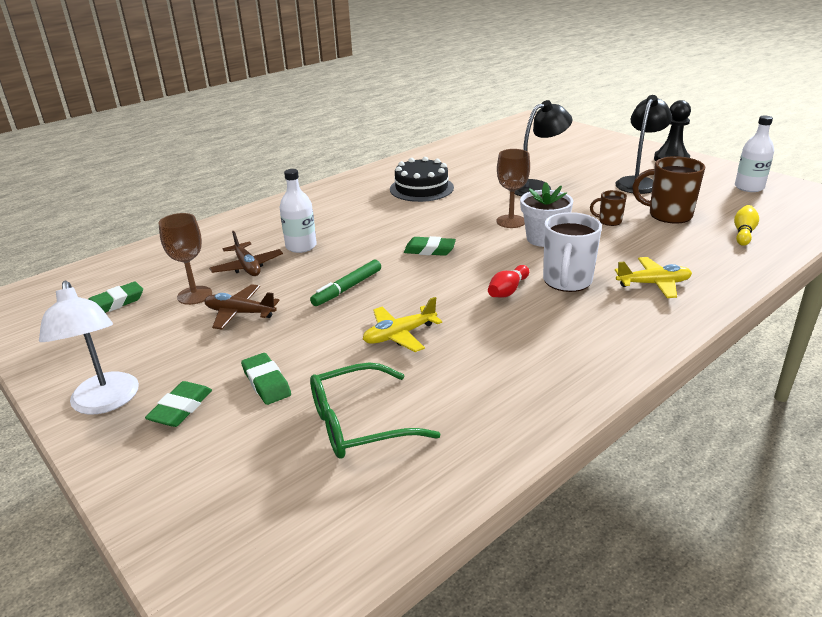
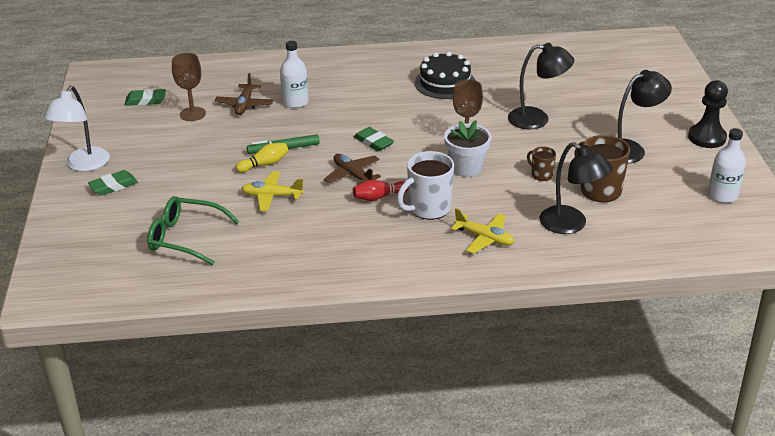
camera: 35 degrees right, 5 degrees up
(240, 313) = (203, 139): brown plane -> brown plane (353, 175)
(266, 382) = (168, 191): green eraser -> none
(696, 246) = (571, 225): none -> black lamp
(743, 233) = (631, 232): yellow bowling pin -> yellow bowling pin (264, 164)

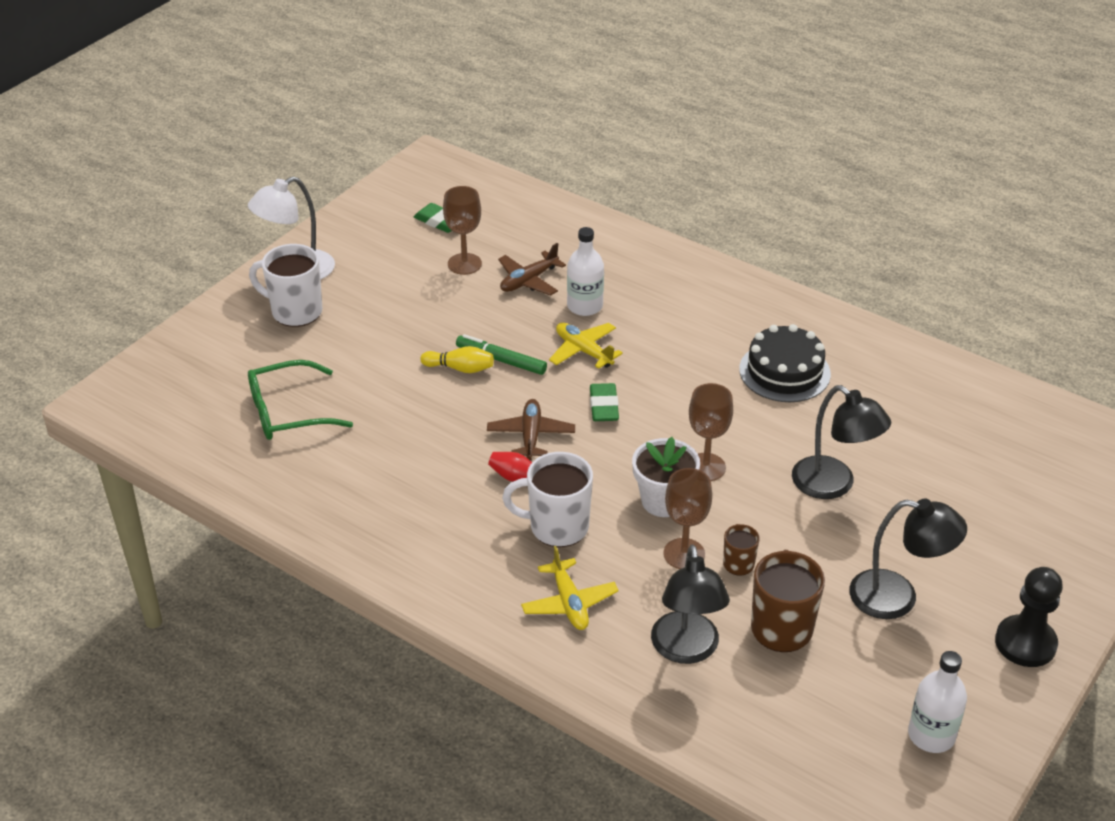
camera: 40 degrees right, 5 degrees up
(113, 186) = (295, 311): green eraser -> white mug
(186, 237) = (288, 412): green glasses -> green glasses turned 75 degrees counterclockwise
(272, 196) = (421, 412): yellow plane -> yellow plane (583, 351)
(510, 185) = (684, 554): none -> brown goblet

